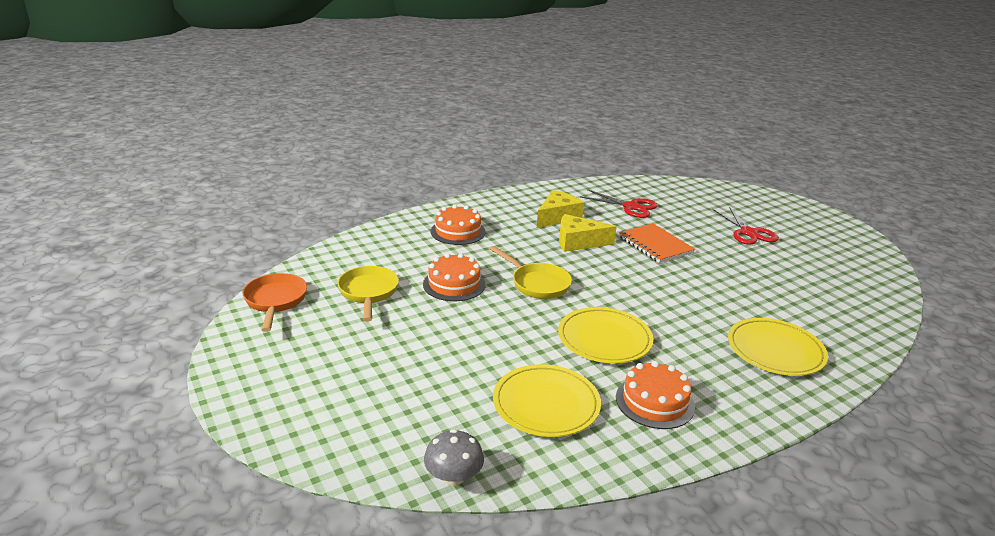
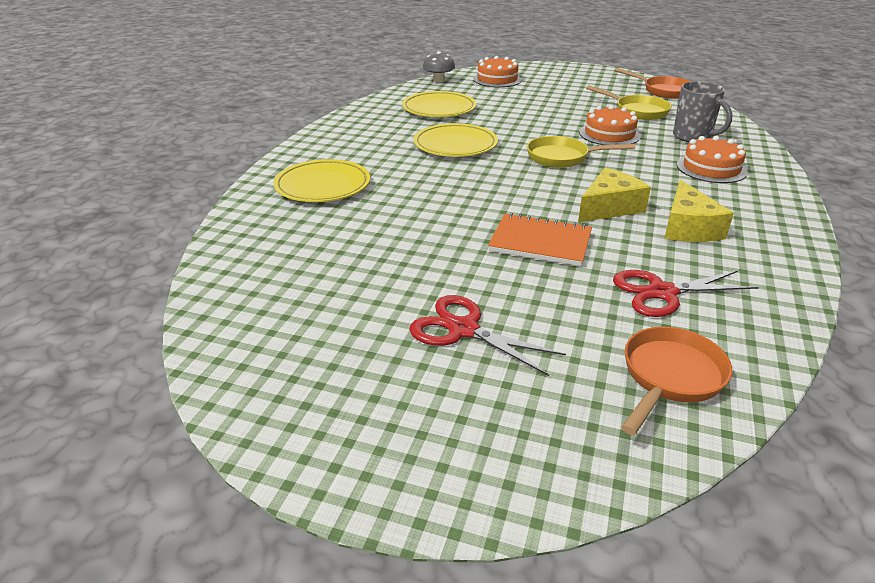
camera: 140 degrees right, 5 degrees up
(402, 252) = (692, 137): none -> grey mug
(654, 402) = (381, 129): orange cake -> orange cake (497, 79)
(678, 192) = (670, 377): none -> orange pan

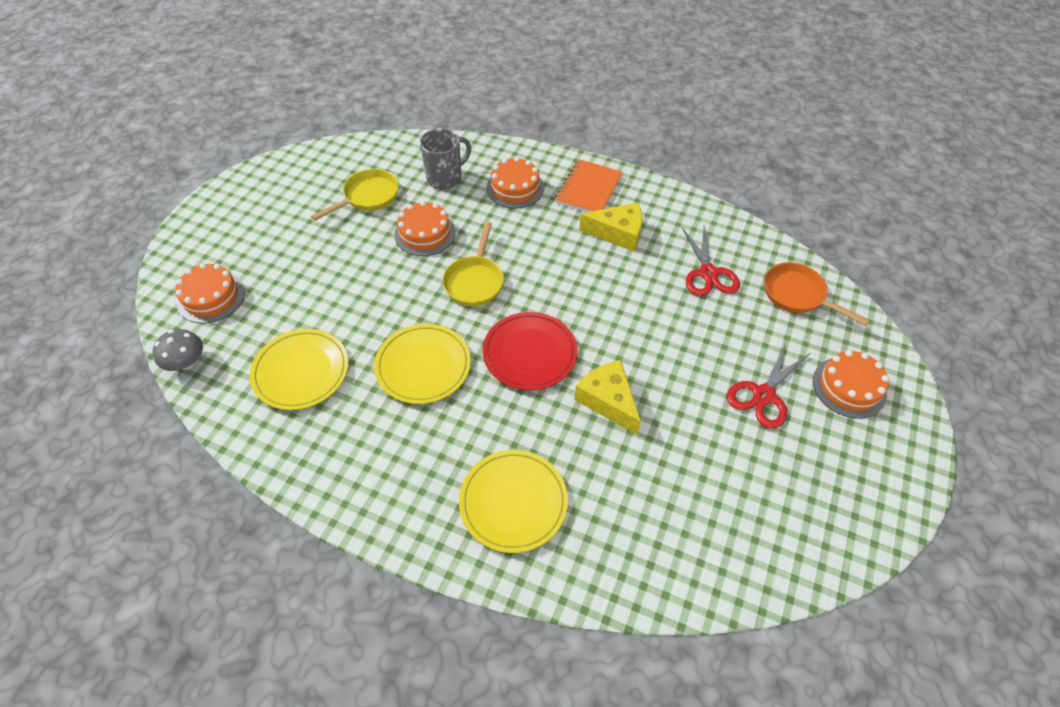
camera: 85 degrees left, 20 degrees up
(483, 185) = (529, 353): none -> red plate
(497, 418) = (849, 387): none -> orange cake
(540, 242) = (639, 328): orange notebook -> orange notebook (588, 189)
(609, 207) = (582, 271): yellow cheese -> yellow cheese (608, 400)
(663, 91) = (315, 162): orange pan -> none

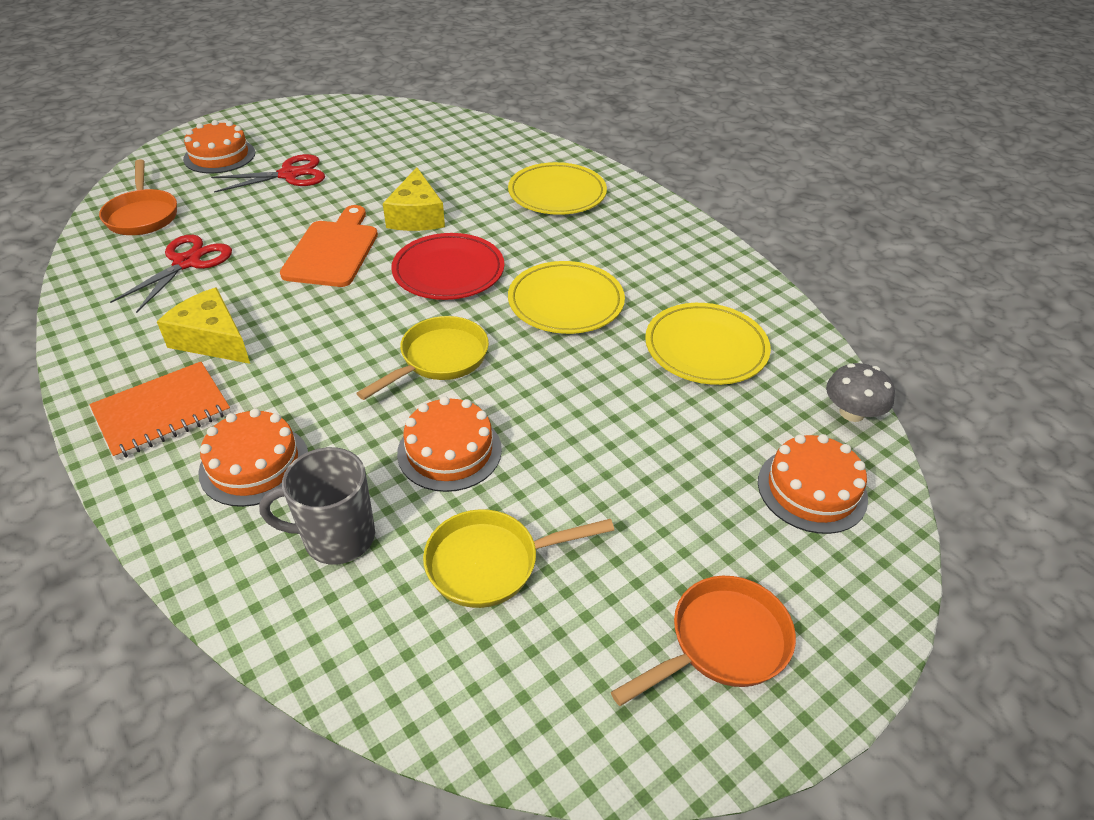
camera: 150 degrees left, 10 degrees down
(248, 209) = (721, 643): none -> orange pan
(629, 331) = (333, 250): none -> orange cutting board

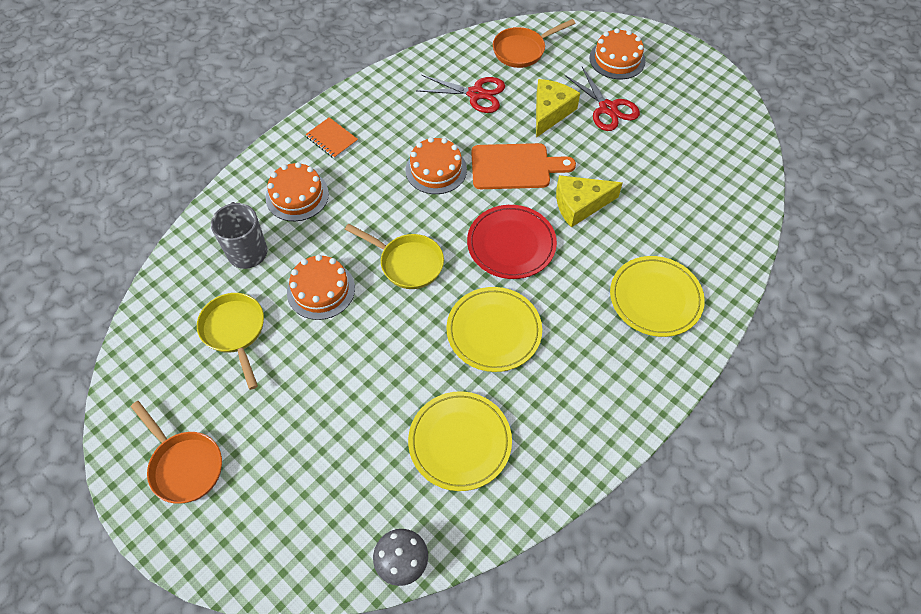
camera: 80 degrees right, 15 degrees up
(162, 412) = (332, 139): orange notebook -> orange notebook, size x0.64
(212, 339) = (400, 137): yellow cheese -> yellow cheese (550, 112)
(812, 490) = (313, 525): orange cake -> orange cake (436, 170)

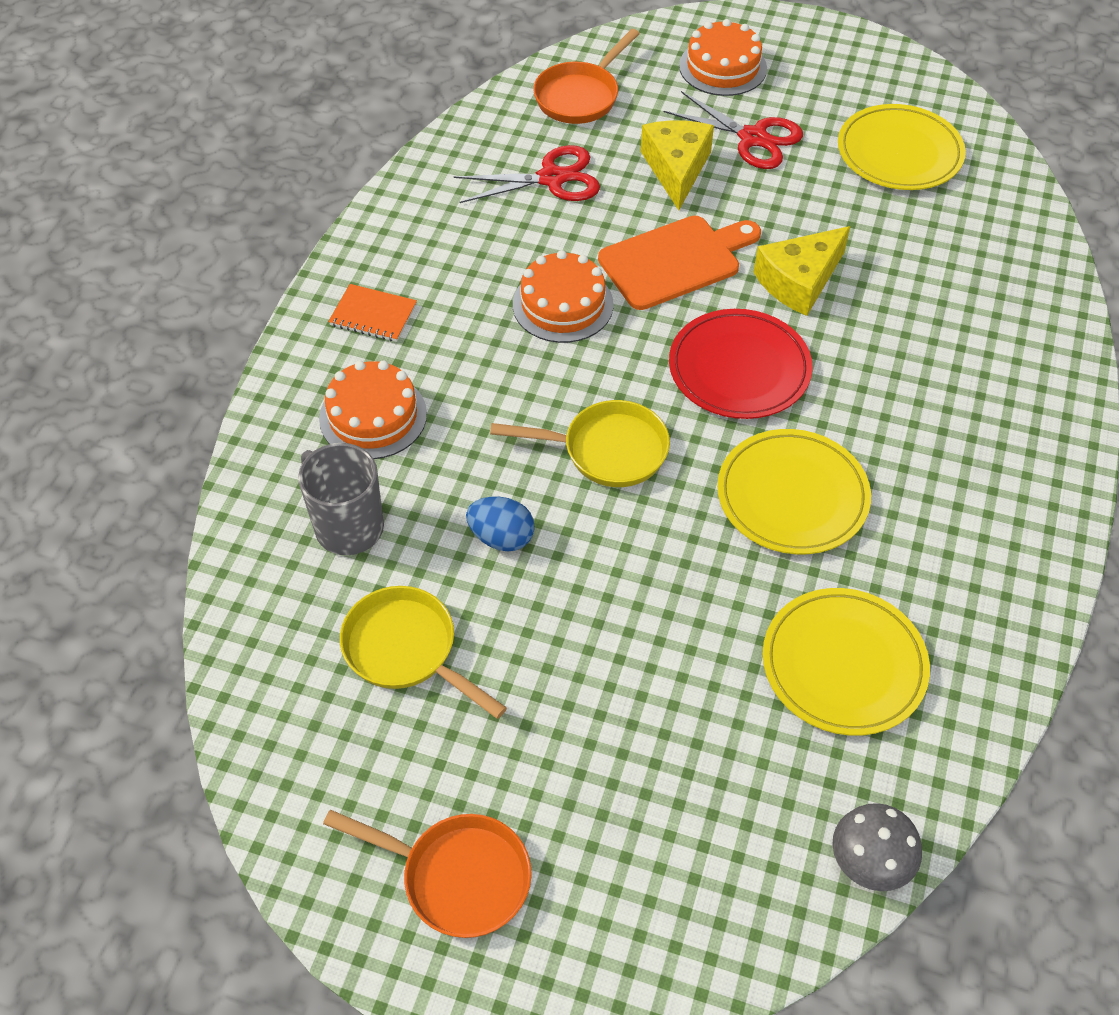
camera: 25 degrees left, 5 degrees down
(321, 290) = (501, 537): orange cake -> blue egg
(655, 298) = (979, 368): yellow plate -> yellow plate (899, 153)

